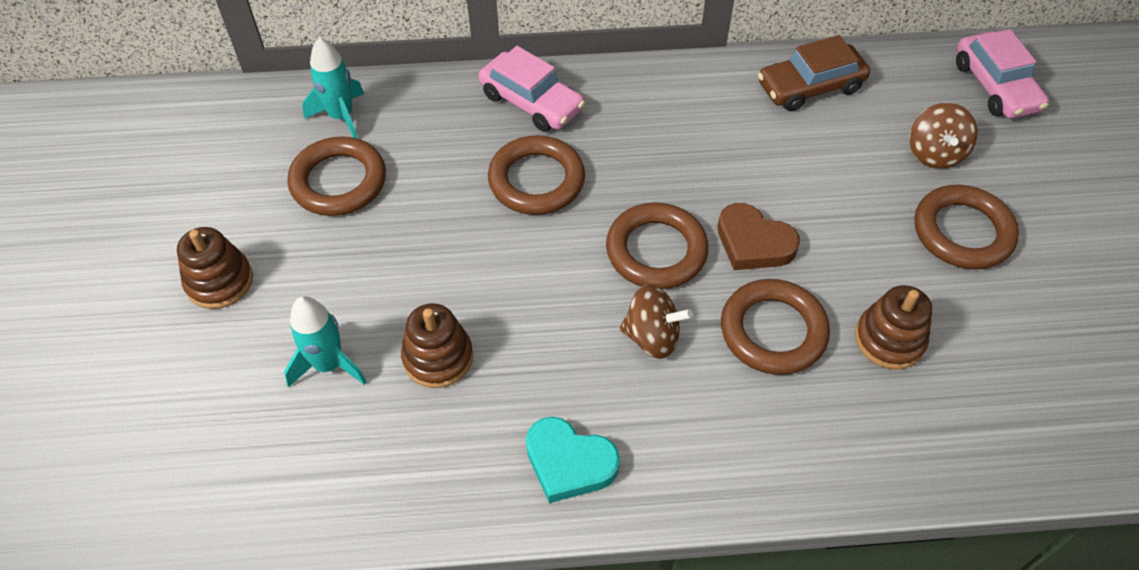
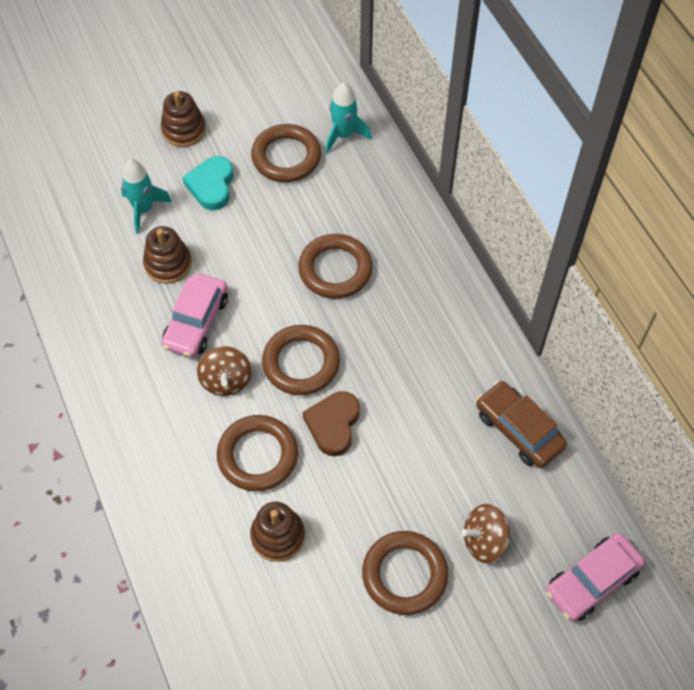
camera: 70 degrees right, 5 degrees up
(531, 102) = (410, 242): pink car -> pink car (196, 322)
(569, 462) = (116, 360): turquoise heart -> turquoise heart (211, 186)

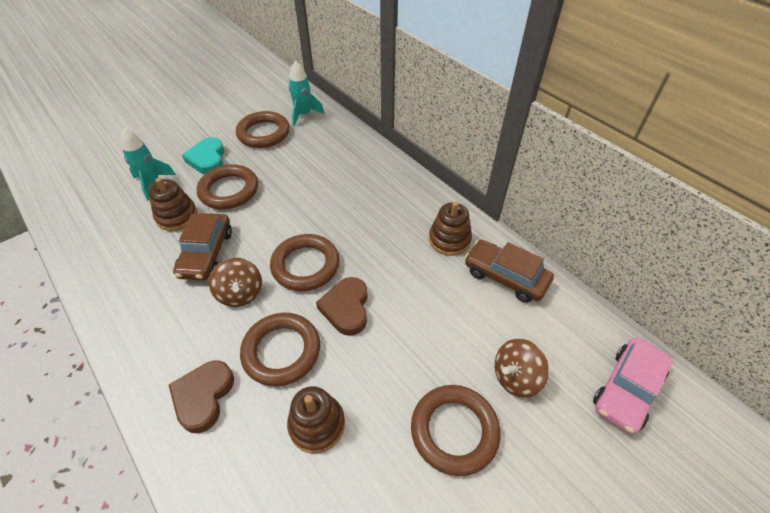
camera: 15 degrees left, 10 degrees down
(177, 483) = (203, 397): none -> brown heart
(183, 130) = (181, 130): brown stacking toy -> brown stacking toy (449, 240)
(196, 322) = (206, 253): pink car -> brown car
(335, 269) = (318, 194): brown ring -> brown ring (229, 190)

